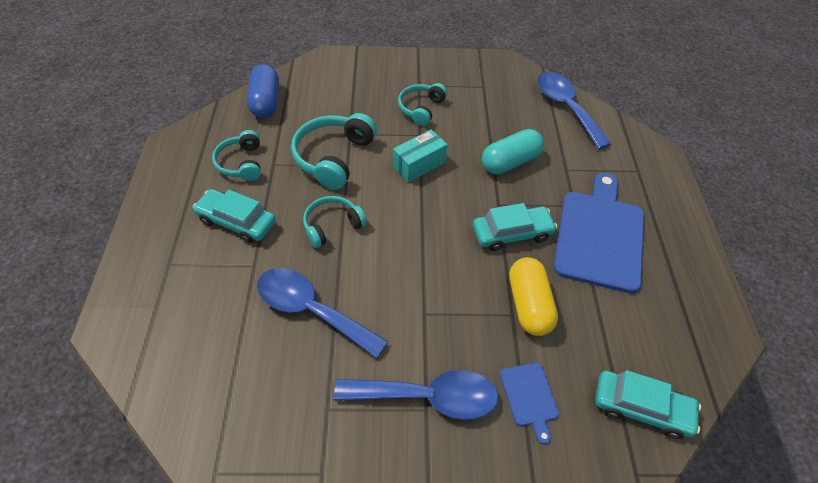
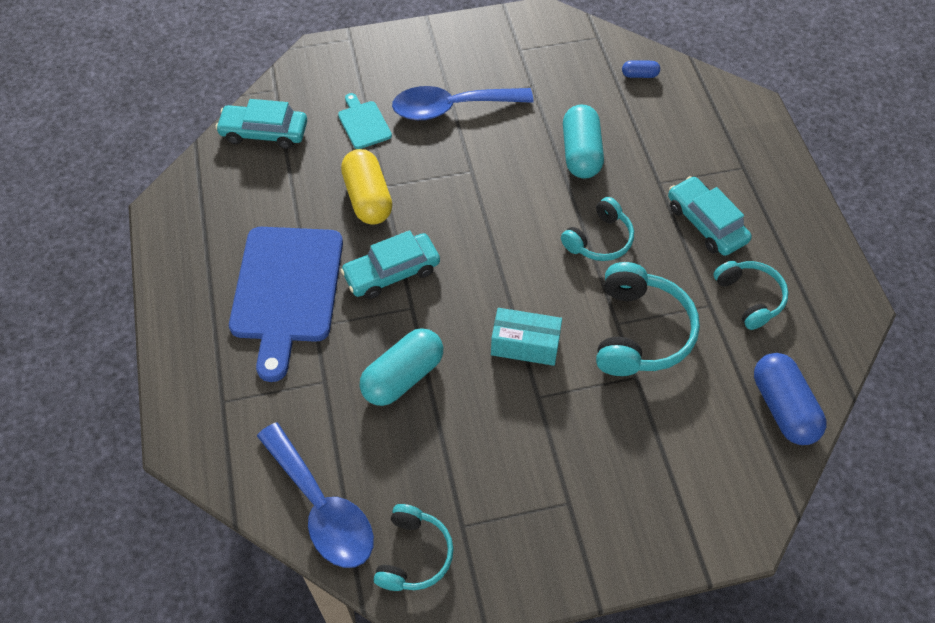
camera: 170 degrees right, 5 degrees up
(199, 397) = (639, 75): none -> blue capsule
(237, 221) = (706, 223): turquoise car -> turquoise car turned 135 degrees counterclockwise
(311, 310) = (581, 153): blue spoon -> turquoise capsule
(419, 164) = (525, 345): turquoise box -> turquoise box turned 60 degrees clockwise
(421, 108) = (550, 449): turquoise headphones -> turquoise headphones (414, 555)
(529, 397) = (363, 123): blue cutting board -> turquoise cutting board

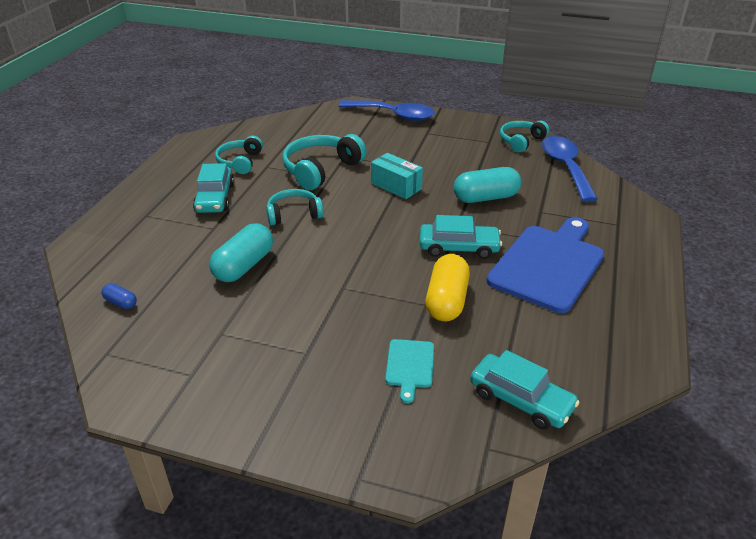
camera: 150 degrees left, 20 degrees down
(452, 108) = (313, 344): blue spoon -> blue spoon (393, 115)
(783, 407) = (283, 126): blue capsule -> none

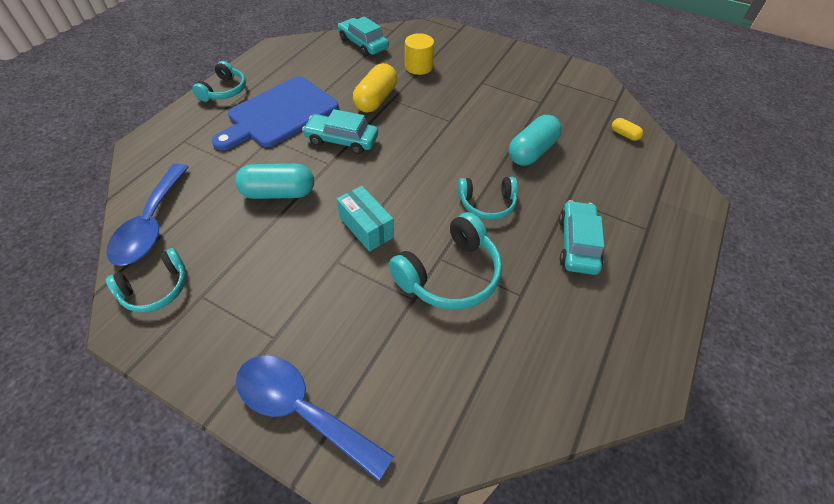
camera: 170 degrees left, 15 degrees up
(121, 302) = (624, 134): blue capsule -> yellow capsule
(240, 162) = (559, 313): turquoise headphones -> turquoise headphones (224, 90)
(410, 366) = (418, 67): turquoise cutting board -> yellow cylinder

